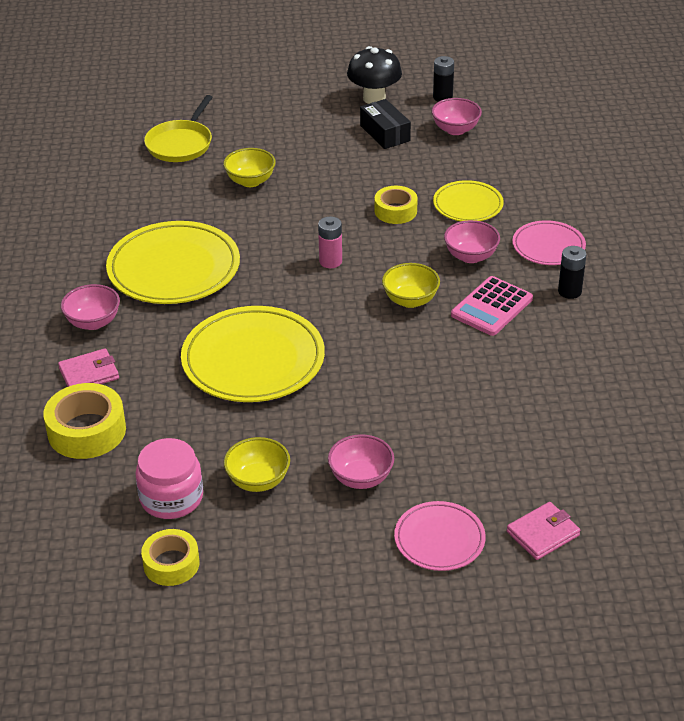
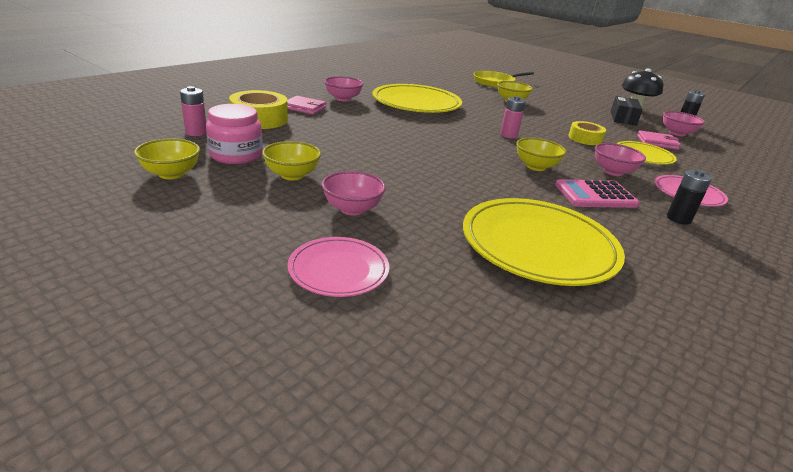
camera: 40 degrees right, 10 degrees down
(77, 501) = (196, 133): none -> pink battery
(171, 564) = (171, 174): yellow tape -> yellow bowl
(253, 360) = (392, 140): yellow plate -> yellow plate (538, 246)
(543, 533) = (429, 327): pink wallet -> pink wallet (657, 143)

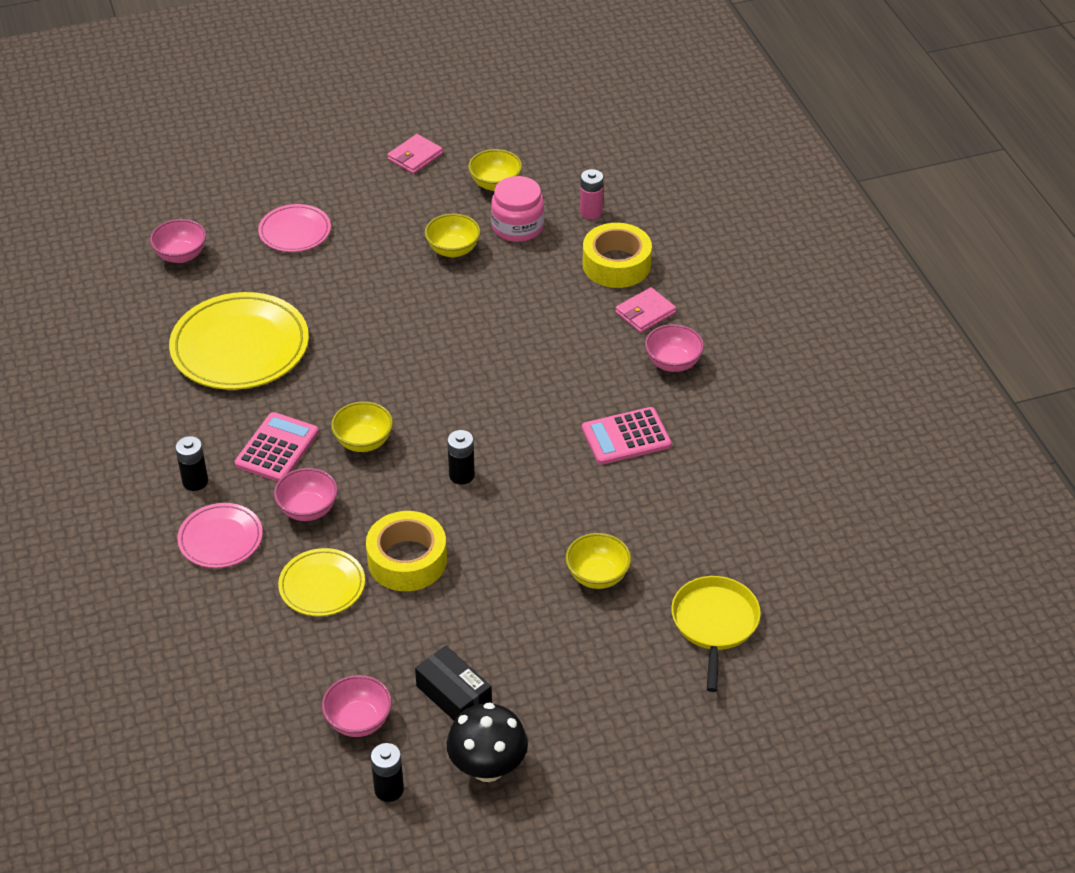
camera: 125 degrees right, 15 degrees up
(352, 209) = (368, 265): pink bowl -> pink bowl (181, 255)
(416, 103) = (626, 437): yellow plate -> pink calculator
(508, 135) = (461, 475): pink battery -> black battery
(585, 139) = (407, 560): yellow tape -> yellow tape, size x1.53
(657, 143) = (346, 649): pink wallet -> pink wallet (415, 157)

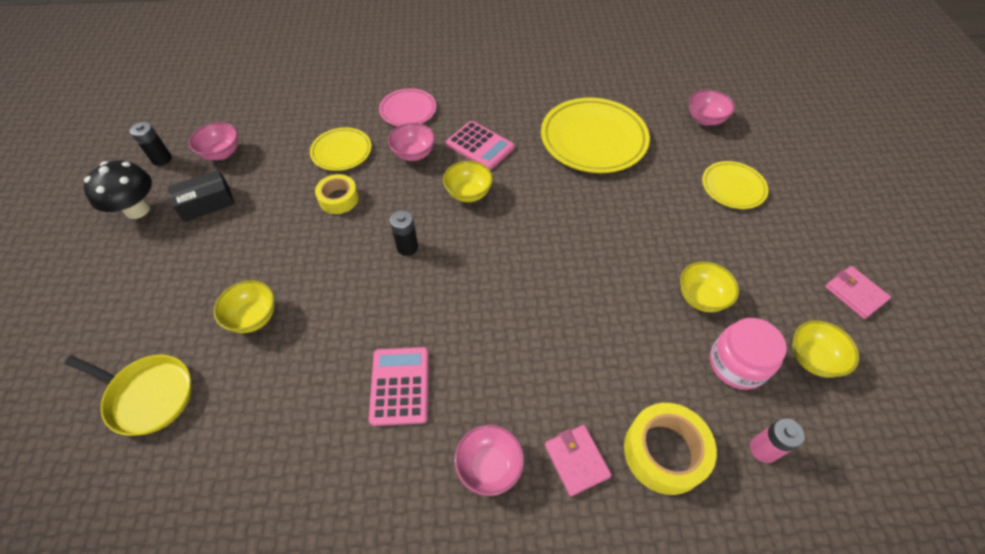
camera: 105 degrees right, 10 degrees up
(195, 481) = (464, 104): black battery -> none
(295, 231) = (733, 187): pink plate -> yellow plate
(407, 560) = (339, 199): yellow tape -> yellow tape, size x0.65

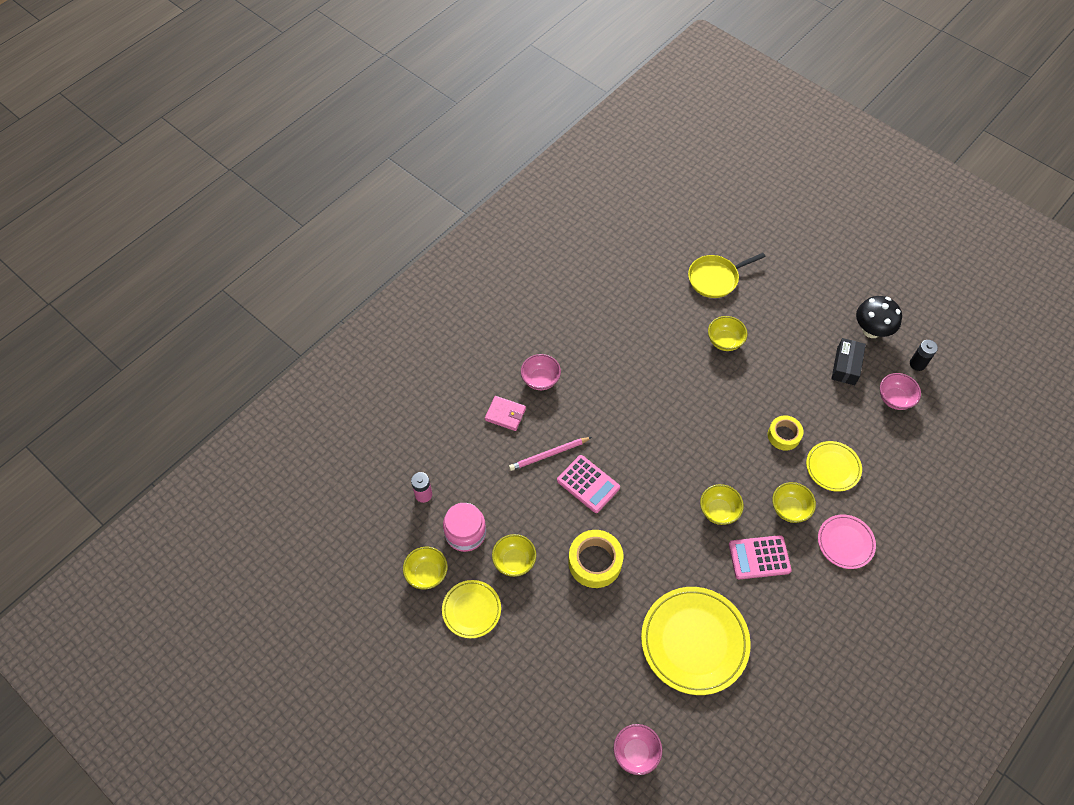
camera: 135 degrees right, 5 degrees up
(400, 386) = (617, 375): pink calculator -> pink calculator (588, 484)
(407, 247) = (705, 443): black battery -> none
(413, 154) = (789, 509): pink bowl -> yellow bowl
(569, 366) = (549, 454): none -> pink pencil
(664, 452) = (469, 452): yellow tape -> yellow tape (595, 562)
(733, 187) = (560, 684): yellow plate -> yellow plate (471, 610)
(855, 294) = (425, 650): pink wallet -> none

